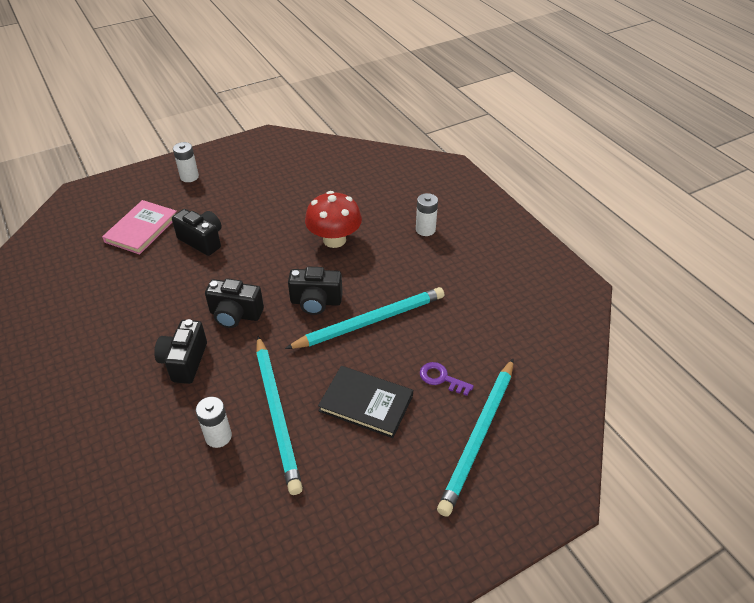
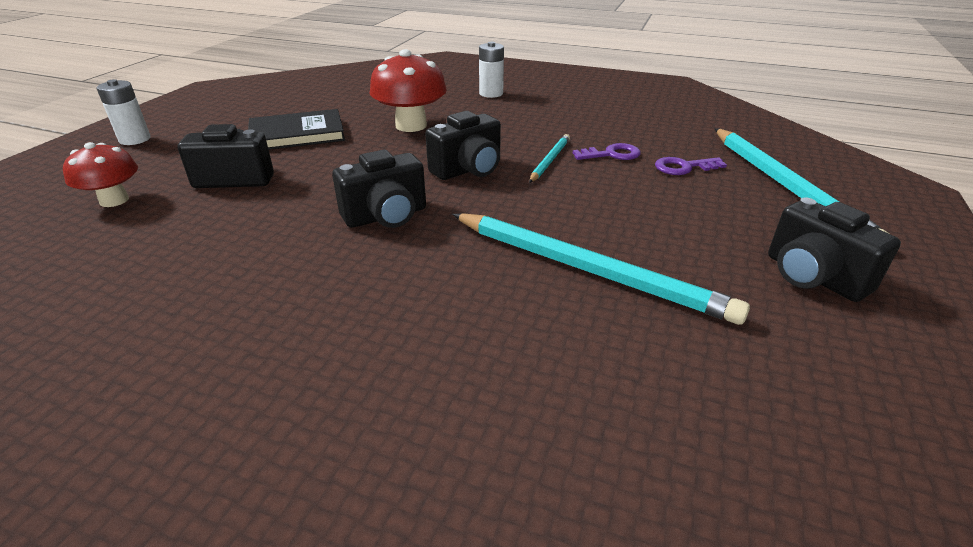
camera: 40 degrees left, 10 degrees down
(141, 229) = (114, 200): pink book -> red mushroom
(184, 361) = (382, 286): black camera -> black camera (812, 277)
(218, 436) = (555, 330): white battery -> none
(366, 403) = (657, 213): black book -> black book (297, 134)
(370, 321) = (550, 160): turquoise pencil -> turquoise pencil, size x0.49
(414, 338) = (611, 154): none -> purple key

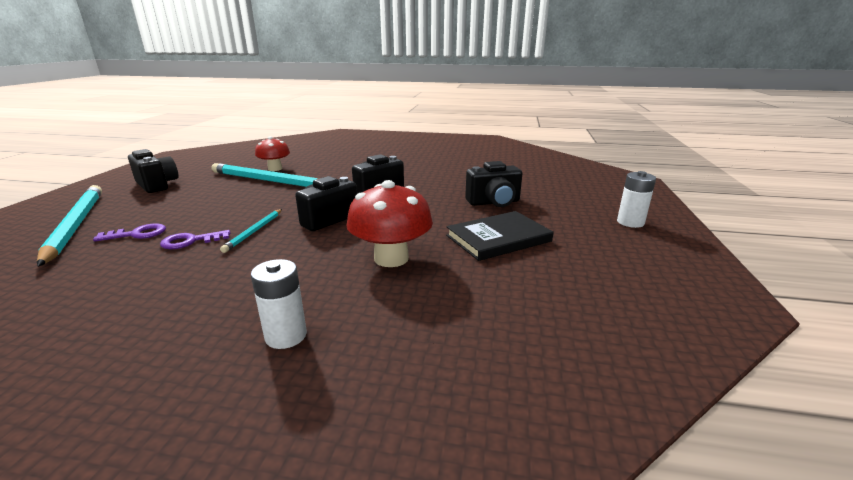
camera: 170 degrees right, 10 degrees down
(114, 200) = (545, 188): red mushroom -> red mushroom (275, 169)

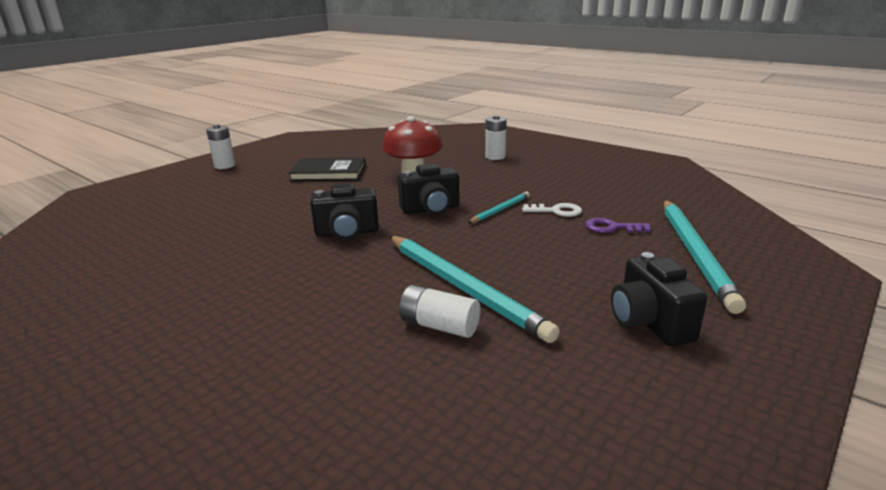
camera: 150 degrees left, 0 degrees up
(191, 241) = (556, 211): purple key -> white key
(275, 169) = (439, 326): red mushroom -> white battery
(494, 202) = (268, 196): black camera -> none

